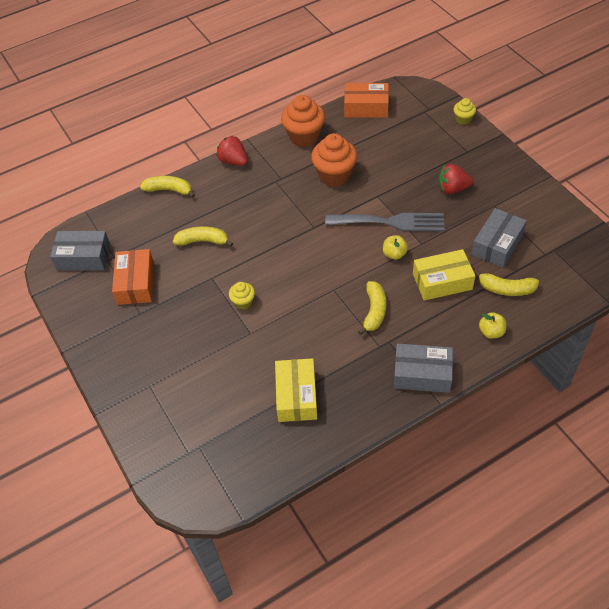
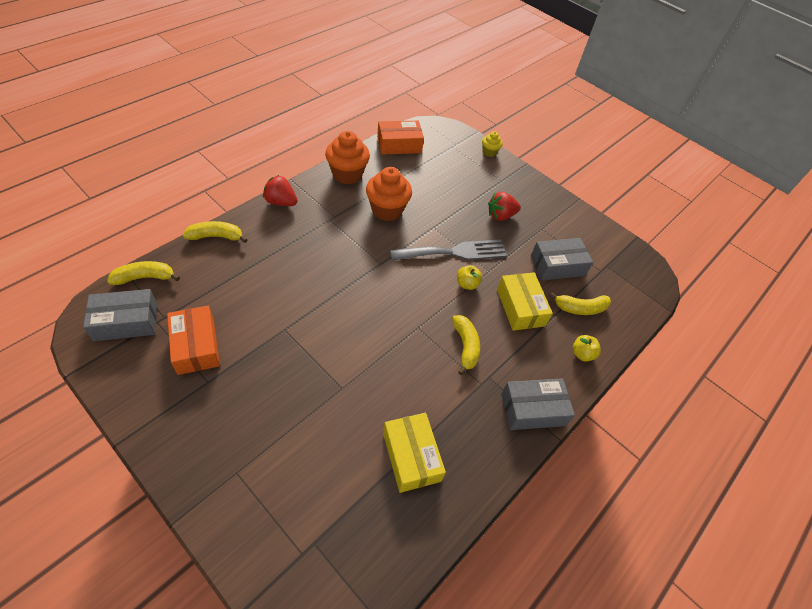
camera: 25 degrees left, 0 degrees up
(203, 241) = (265, 289): yellow banana -> yellow banana (145, 277)
(243, 302) = (325, 353): yellow cupcake -> none
(442, 281) = (520, 307): yellow box -> yellow box turned 75 degrees counterclockwise
(497, 244) = (557, 265): grey box -> grey box turned 60 degrees clockwise

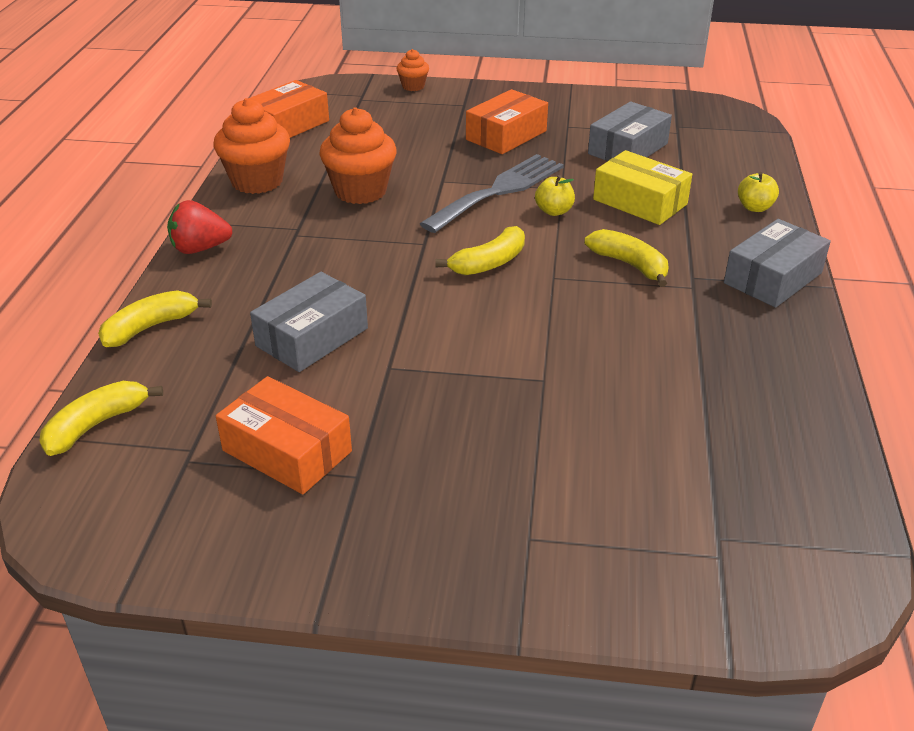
camera: 30 degrees left, 15 degrees down
(126, 322) = (135, 487): grey box -> grey box (312, 337)
(411, 456) = (710, 391): yellow box -> none
(489, 152) = (413, 86): yellow cupcake -> orange cupcake
(500, 216) = (506, 135): red strawberry -> orange box
(580, 308) = (700, 172): yellow banana -> yellow banana (489, 263)

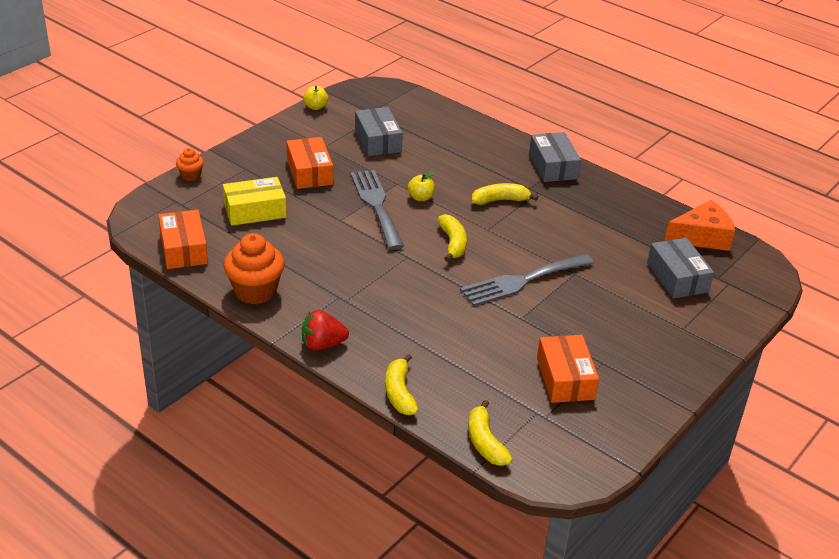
camera: 60 degrees left, 0 degrees up
(200, 248) = (322, 344): red strawberry -> red strawberry turned 60 degrees clockwise
(287, 451) = (565, 378): orange box -> orange box turned 75 degrees counterclockwise
(312, 337) = (468, 334): grey box -> grey box (677, 277)
(360, 191) = (318, 255): orange cupcake -> none
(471, 341) = (522, 281): none -> grey fork
(640, 202) = (441, 166): yellow box -> yellow box (255, 211)
(754, 207) = (485, 136): yellow apple -> yellow apple (316, 107)
(809, 480) = (702, 237): none -> orange cheese

